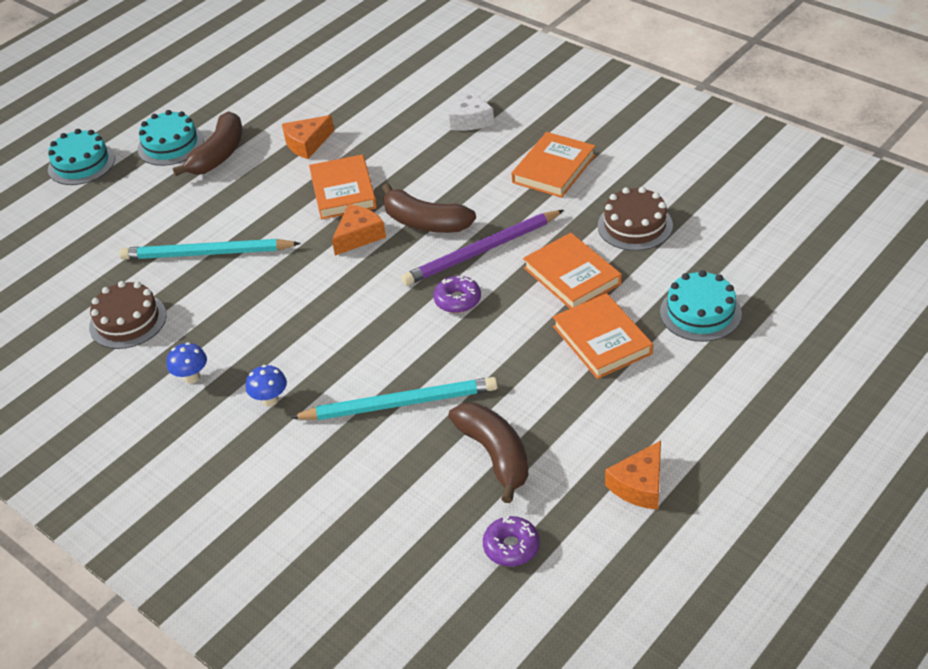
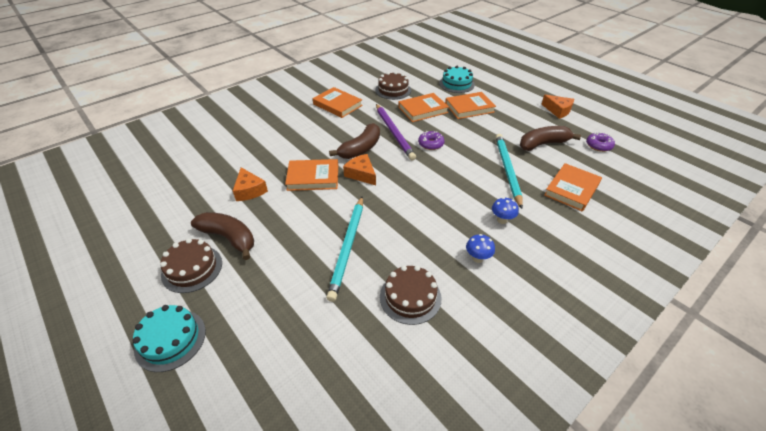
camera: 85 degrees left, 0 degrees up
(170, 145) = (192, 268): turquoise cake -> brown cake
(357, 491) = (571, 189): none -> orange book
(470, 119) = (274, 124): white cheese -> none

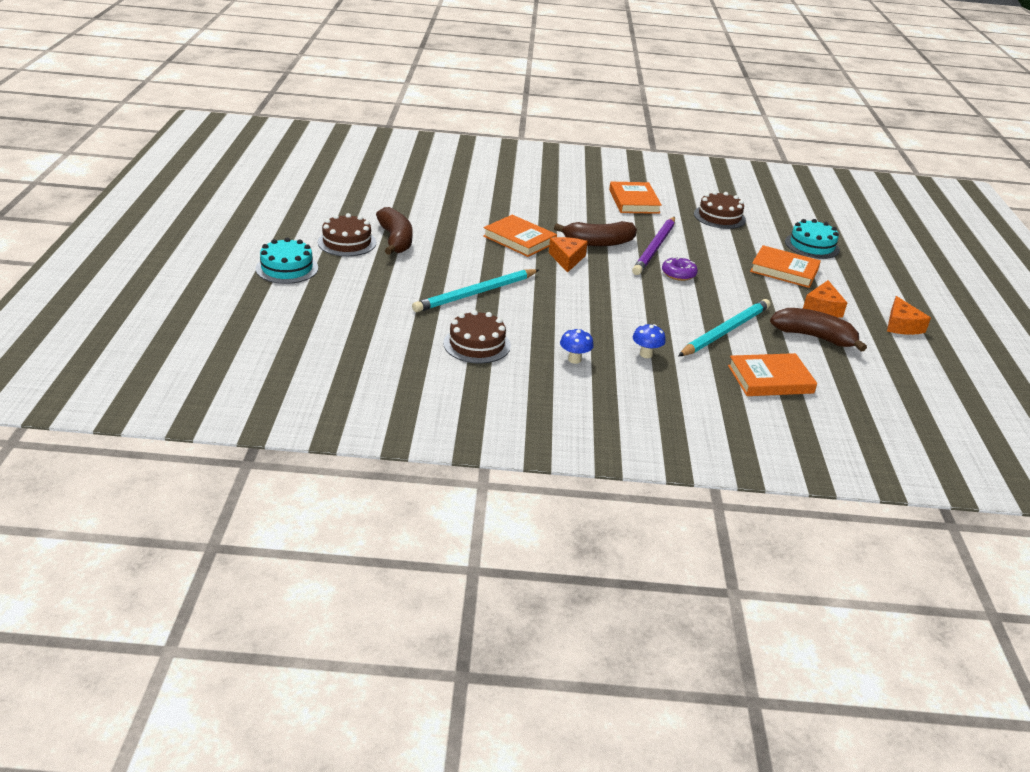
camera: 40 degrees right, 10 degrees down
(249, 190) = (453, 221): orange cheese -> orange cheese (822, 308)
(423, 110) = (723, 247): orange book -> none
(598, 145) = (887, 373): purple donut -> none

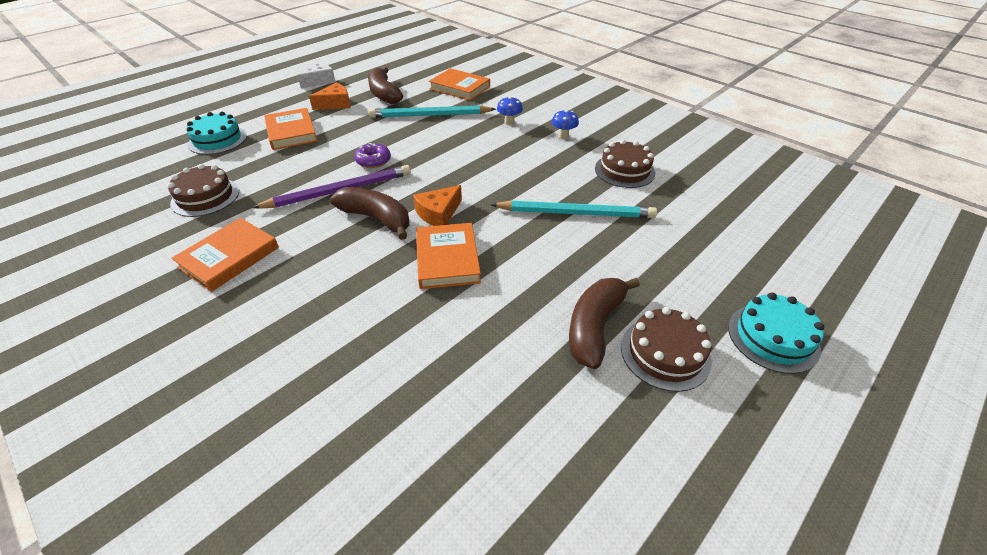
camera: 135 degrees left, 10 degrees up
(901, 325) = (319, 81): orange cheese -> white cheese

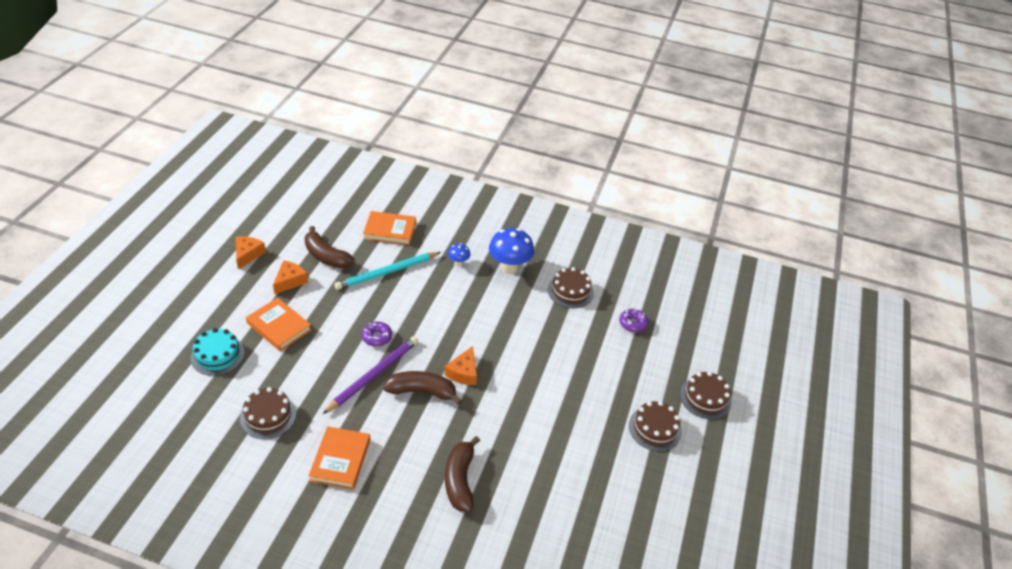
camera: 30 degrees left, 0 degrees up
(319, 81) = (247, 254): white cheese -> orange cheese
(447, 259) = (495, 408): orange book -> none
(563, 136) = (509, 267): blue mushroom -> blue mushroom, size x1.99
(576, 213) = (557, 342): turquoise pencil -> none
(594, 326) = (610, 425): brown banana -> brown banana (460, 480)
(693, 219) = (633, 324): none -> purple donut
(773, 337) = (705, 398): turquoise cake -> brown cake

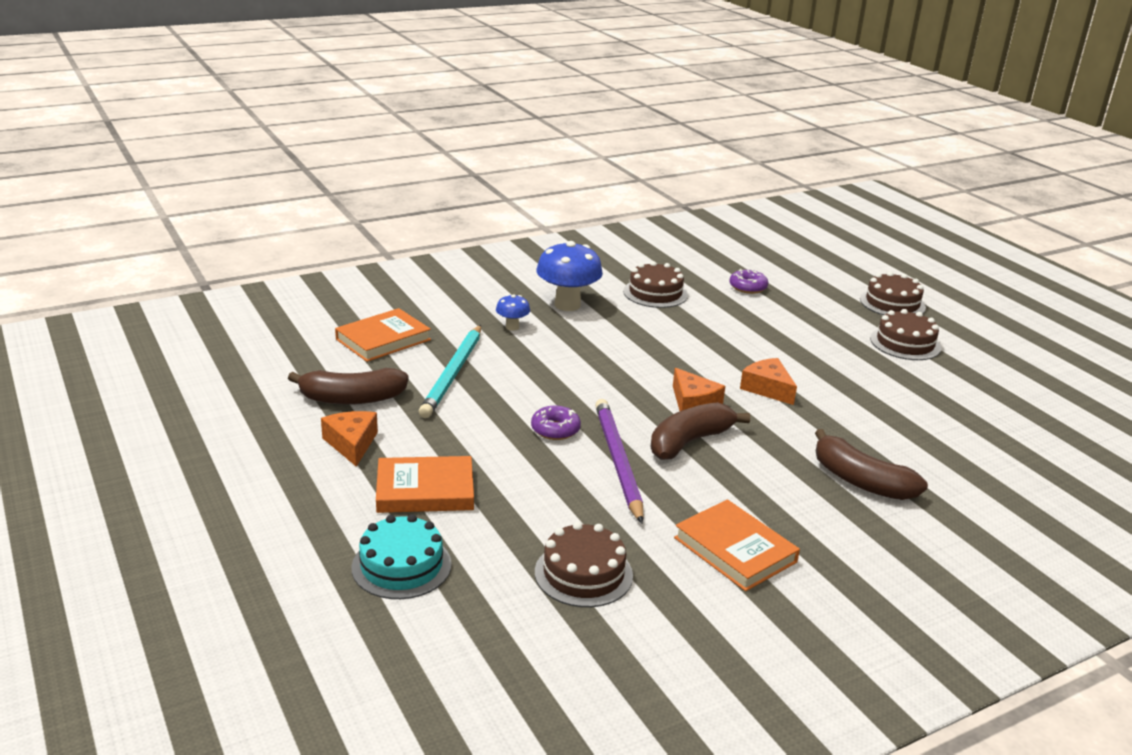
camera: 45 degrees left, 15 degrees down
(247, 254) = (240, 452): orange cheese -> orange cheese (767, 388)

